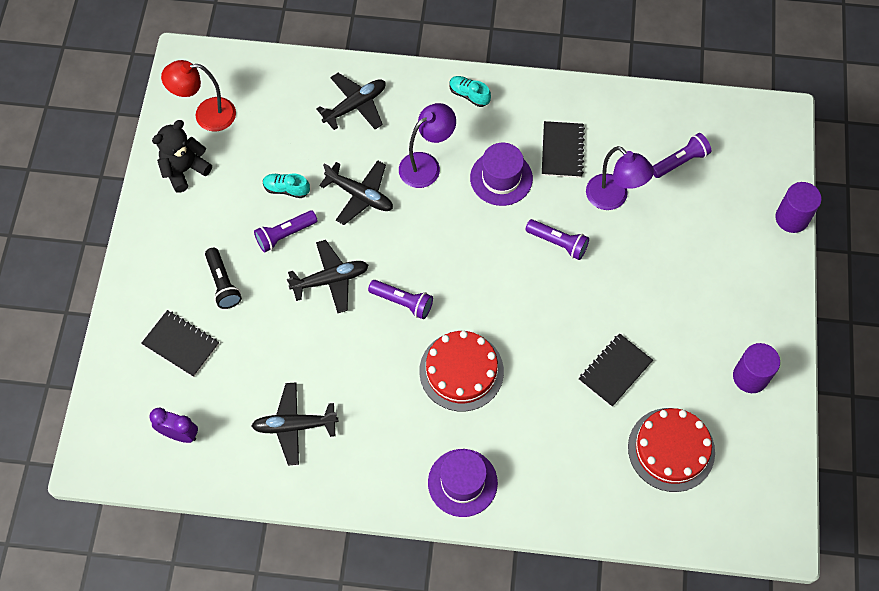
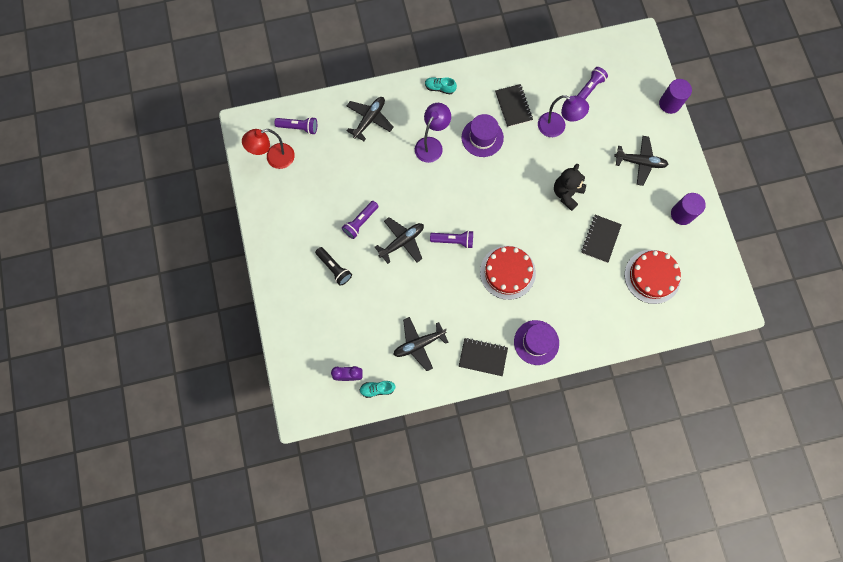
camera: 20 degrees left, 10 degrees up
(181, 344) = (324, 317): black notebook -> black notebook (483, 357)
(184, 170) = (276, 200): black teddy bear -> black teddy bear (566, 193)
(286, 189) = (348, 191): turquoise shoe -> turquoise shoe (377, 389)
(360, 195) = (397, 179): black plane -> black plane (640, 162)
(558, 243) = (534, 168): purple flashlight -> purple flashlight (299, 128)

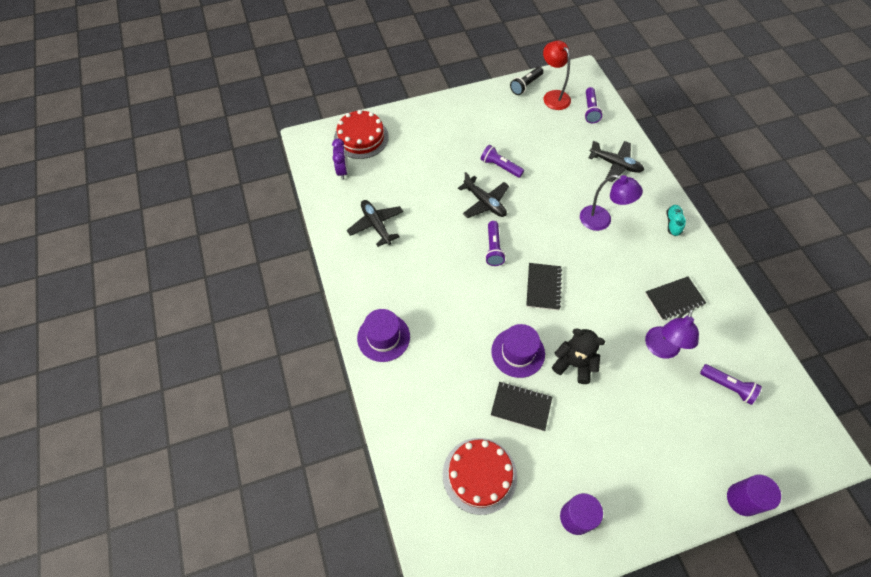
camera: 85 degrees right, 15 degrees down
(334, 268) = (449, 150): black flashlight -> black flashlight (525, 85)
(377, 389) = (329, 194): turquoise shoe -> none
(482, 137) = (624, 269): purple hat -> purple hat (518, 352)
(483, 357) = (364, 284): black notebook -> black notebook (543, 287)
(507, 272) = (464, 303): red cake -> red cake (361, 137)
(640, 162) = (640, 456): black plane -> none

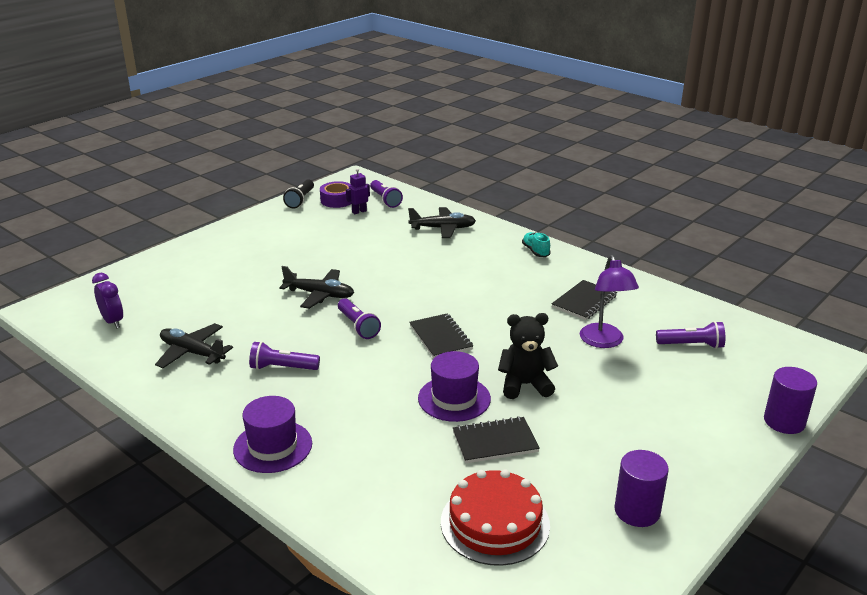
camera: 30 degrees left, 30 degrees down
(361, 137) = (120, 288): red cake -> none
(500, 166) = (317, 263): purple flashlight -> purple flashlight (282, 368)
(553, 96) = (337, 200): red lamp -> purple tape
(562, 117) = (359, 211): none -> purple robot
(602, 220) = (462, 270): purple lamp -> none

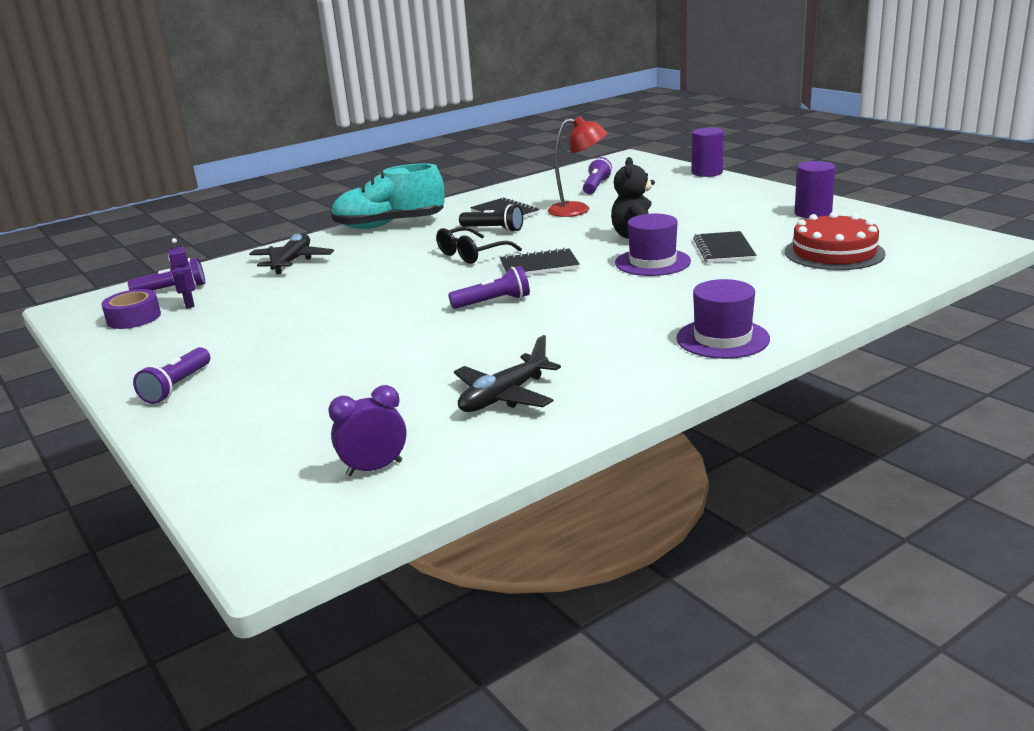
camera: 75 degrees left, 5 degrees down
(282, 368) = (566, 339): purple flashlight -> purple flashlight (177, 386)
(300, 200) = (99, 342): black flashlight -> black flashlight (493, 229)
(319, 295) = (403, 323): black plane -> none
(466, 301) = (471, 254): none -> black glasses
(535, 251) = (389, 225): turquoise shoe -> turquoise shoe, size x2.28
(604, 342) = (578, 210): purple lamp -> red lamp

